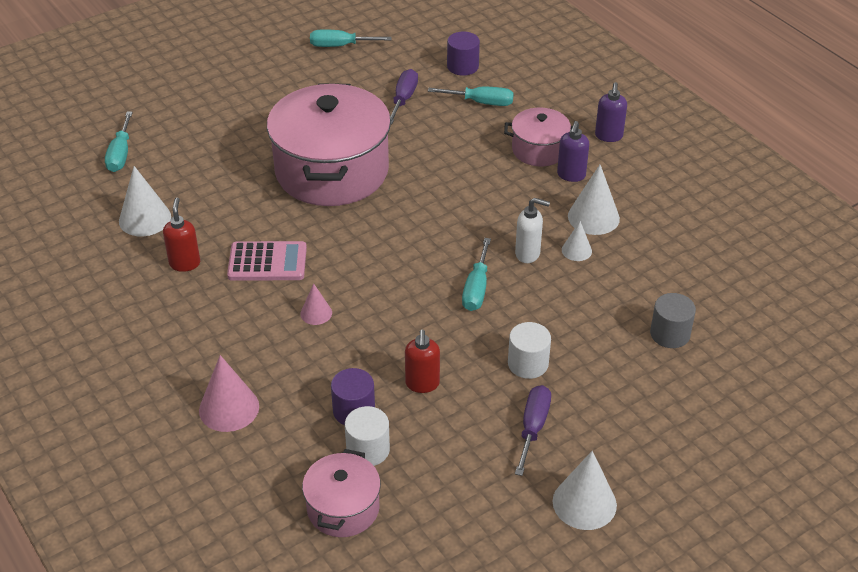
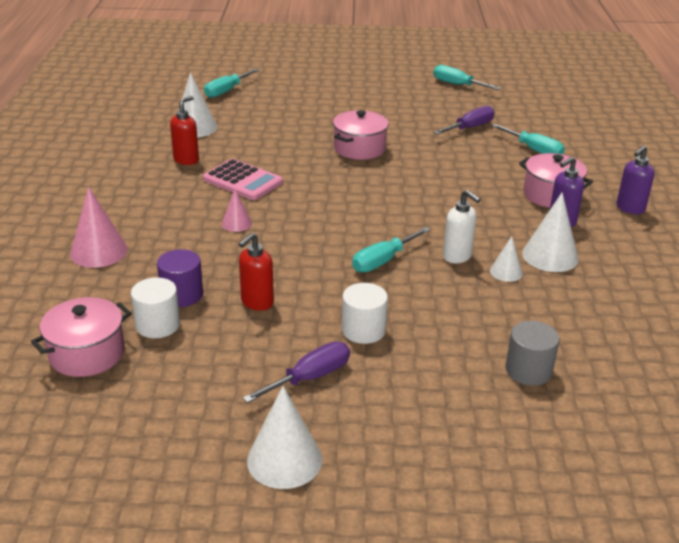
camera: 35 degrees right, 10 degrees down
(332, 171) = (359, 148): pink pot -> pink pot, size x0.50
(462, 66) = (544, 125): purple cylinder -> none

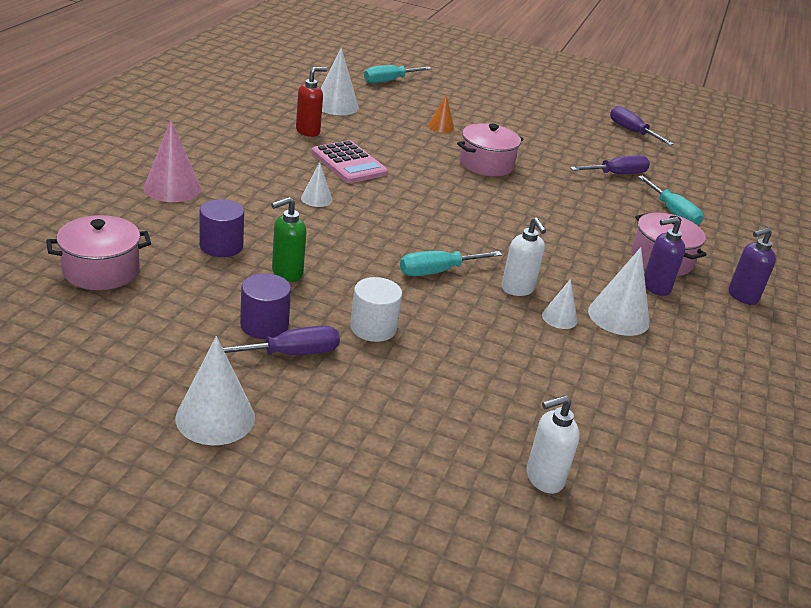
camera: 15 degrees right, 0 degrees up
(158, 325) = (181, 265): white cylinder -> none
(236, 223) = (316, 199): pink cone -> white cone
(257, 303) = (286, 273): red soap dispenser -> green soap dispenser
(269, 358) = (264, 325): none -> purple cylinder
(299, 123) = (441, 126): none -> orange cone
(457, 85) = (632, 131): turquoise screwdriver -> purple screwdriver
(528, 370) = (518, 416): grey cylinder -> none
(582, 418) = (543, 478): none -> white soap dispenser

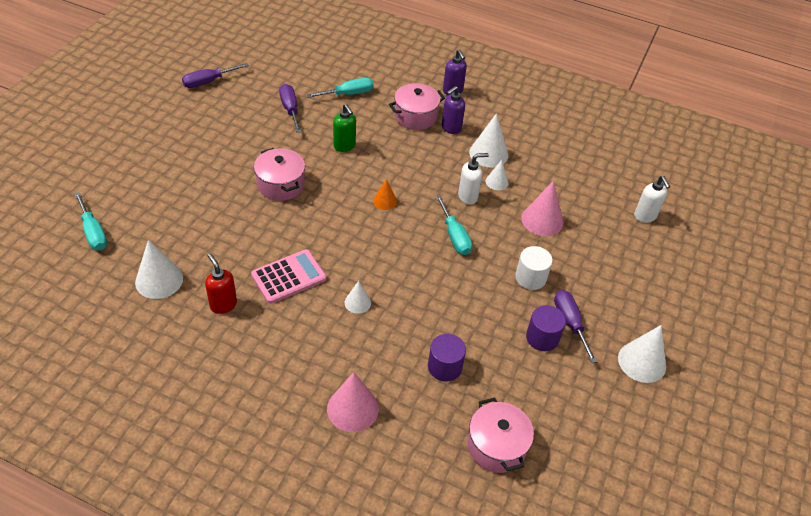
camera: 85 degrees left, 15 degrees up
(286, 273) = (475, 324): green soap dispenser -> green soap dispenser (344, 146)
(441, 126) = (206, 204): orange cone -> orange cone (385, 201)
(493, 353) = (542, 220): none -> pink cone
(655, 287) = (451, 128): purple soap dispenser -> purple soap dispenser turned 60 degrees clockwise

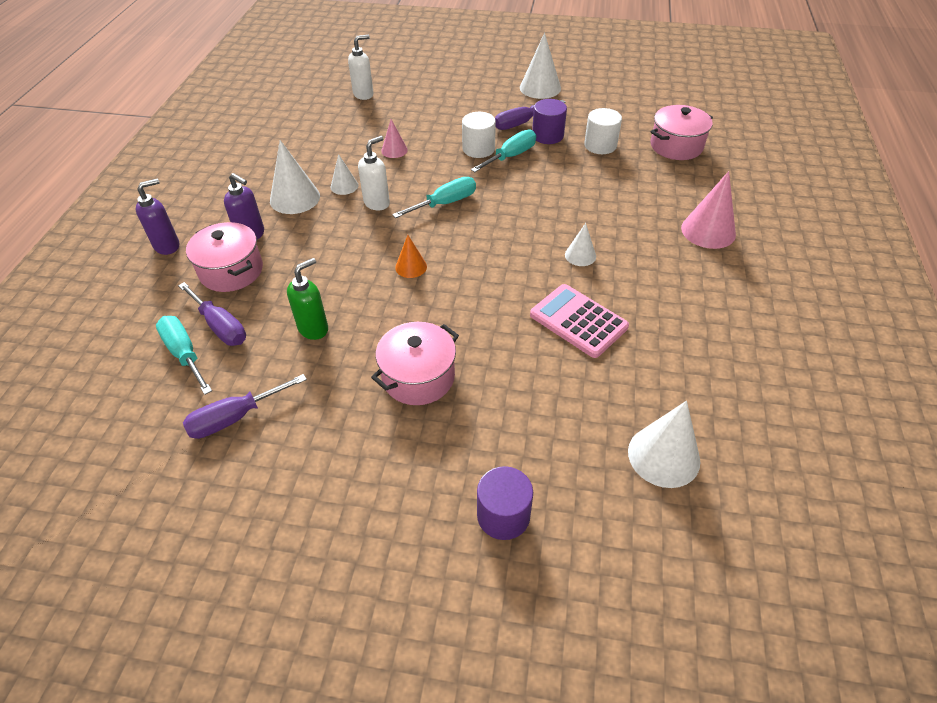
camera: 100 degrees left, 0 degrees up
(93, 232) = (629, 596): turquoise screwdriver -> turquoise screwdriver (511, 156)
(208, 82) = (162, 580): purple screwdriver -> purple screwdriver (220, 326)
(223, 304) = (657, 370): red soap dispenser -> none
(444, 367) = (619, 184): purple cylinder -> purple cylinder (503, 515)
(468, 196) = (377, 203): white soap dispenser -> white soap dispenser turned 75 degrees clockwise
(514, 376) = (600, 145): none -> white cylinder
(542, 220) = (394, 150): pink cone -> pink cone, size x0.57

